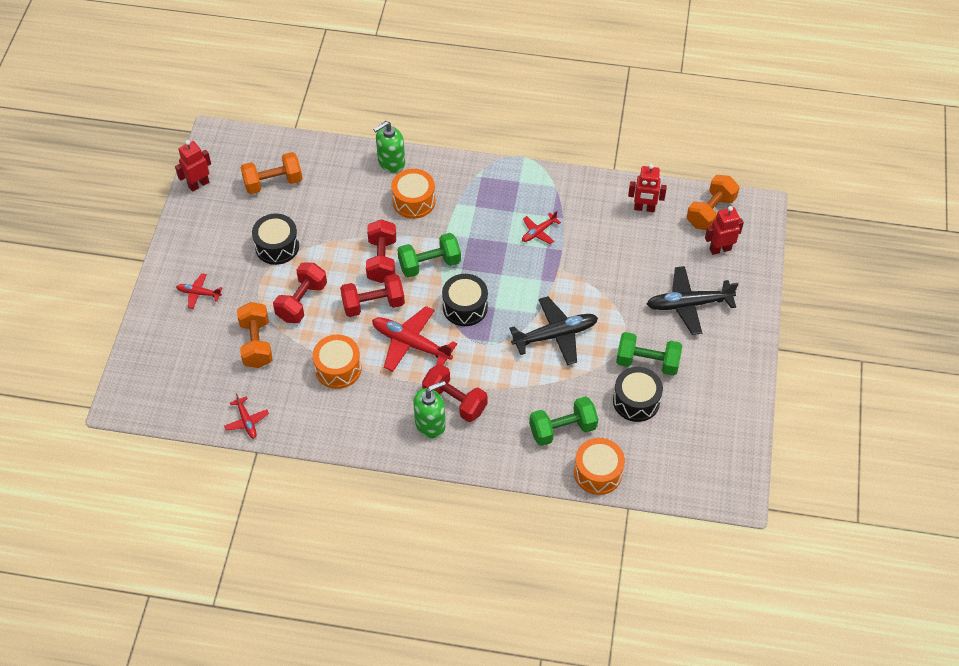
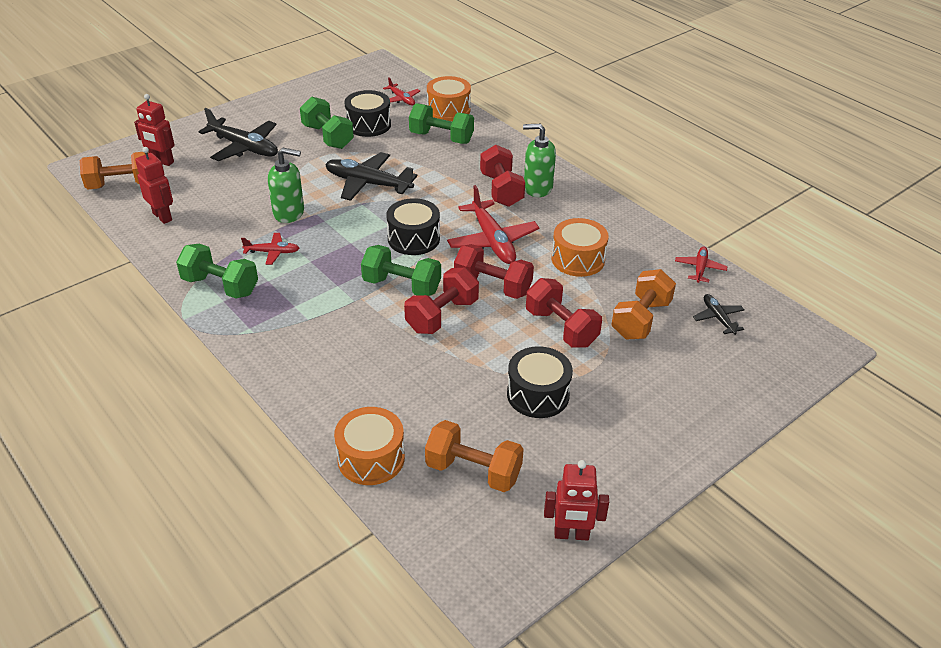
camera: 140 degrees left, 15 degrees down
(199, 293) = (669, 400): red plane -> red plane (401, 99)
(206, 380) = (718, 318): none -> black plane
(301, 301) = (561, 328): red dumbbell -> red dumbbell turned 75 degrees clockwise
(391, 162) = (315, 403): green soap dispenser -> green soap dispenser (289, 213)
(414, 201) = (344, 348): orange drum -> orange drum (371, 458)
(535, 189) = (220, 286): none -> green dumbbell

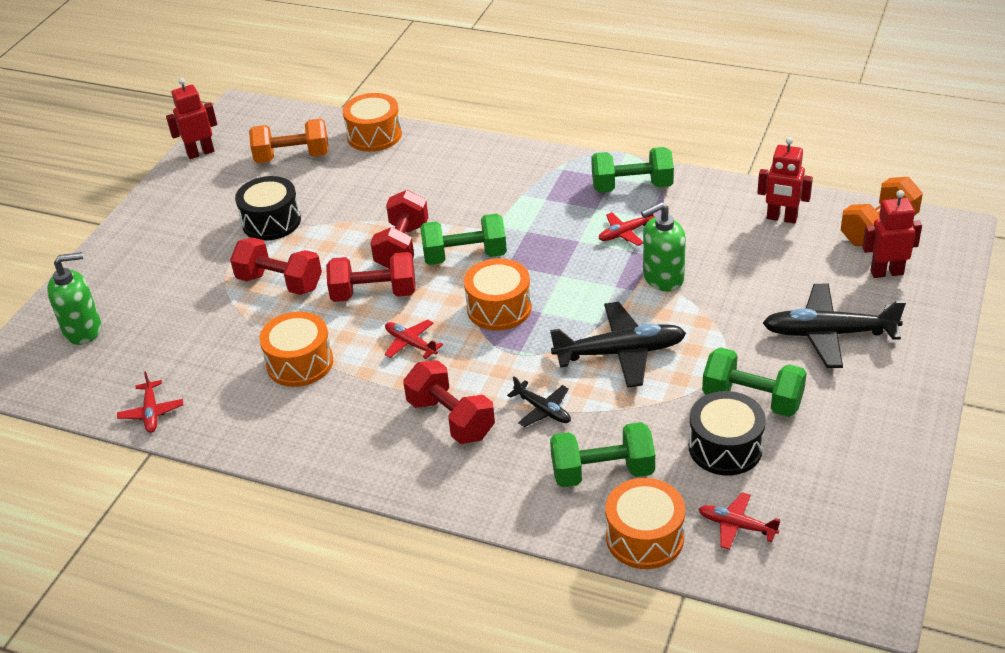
camera: 155 degrees right, 0 degrees up
(413, 239) = (499, 308): black drum -> orange drum
(492, 241) = (411, 344): red plane -> red plane, size x0.53
(537, 188) = (406, 444): green soap dispenser -> green soap dispenser (83, 330)
(641, 319) = (202, 324): orange dumbbell -> none
(718, 318) = (119, 359): black plane -> black plane (542, 409)

